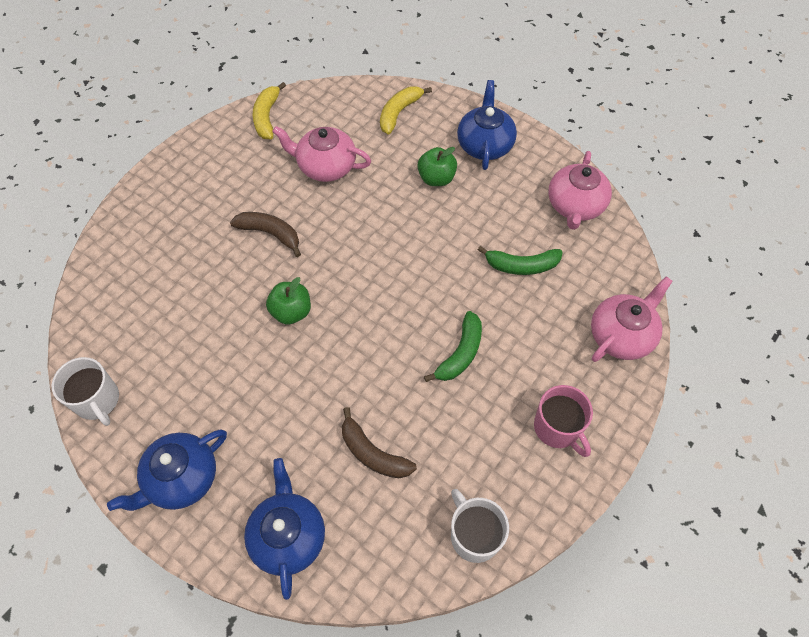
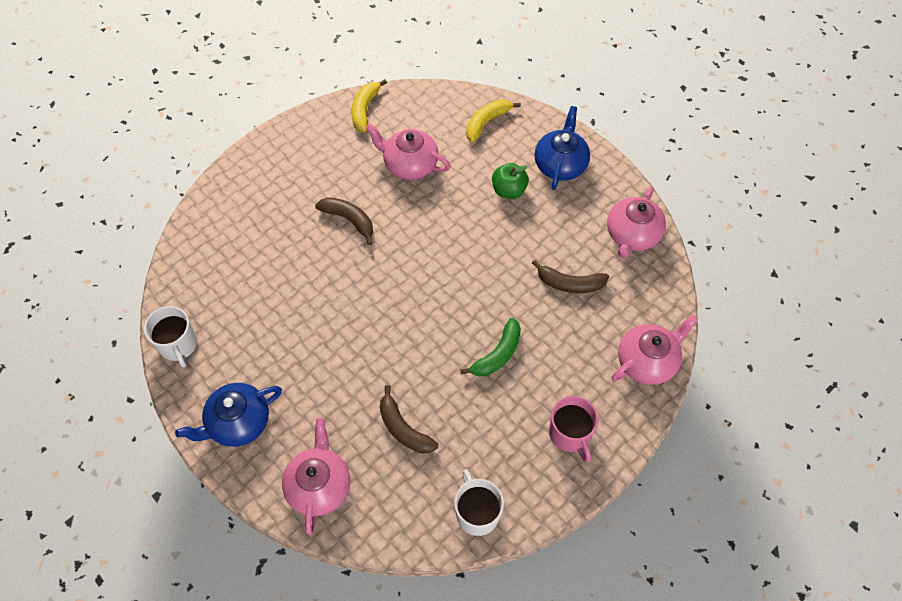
camera: 10 degrees right, 0 degrees up
(288, 536) = (319, 485): blue teapot -> pink teapot
(291, 312) = (355, 293): green apple -> none
(521, 265) = (569, 283): green banana -> brown banana

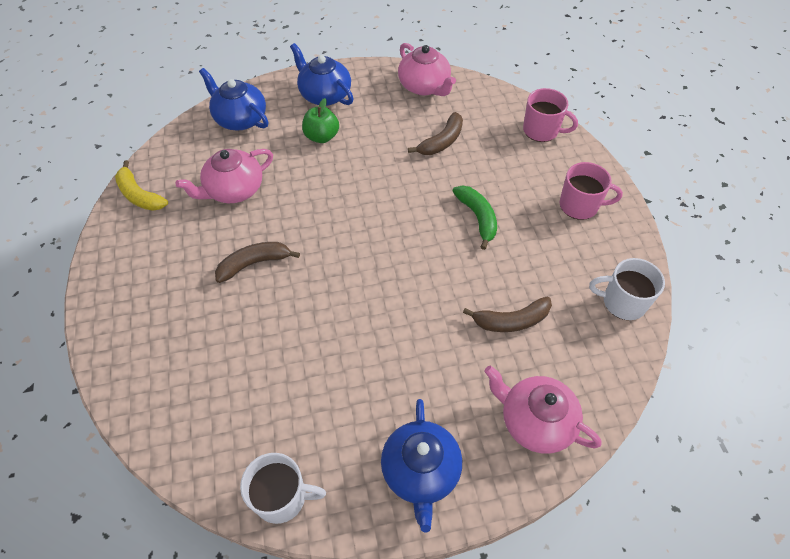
camera: 60 degrees left, 5 degrees down
(487, 122) = (240, 119): yellow banana -> blue teapot
(647, 361) = (541, 130): pink teapot -> pink mug

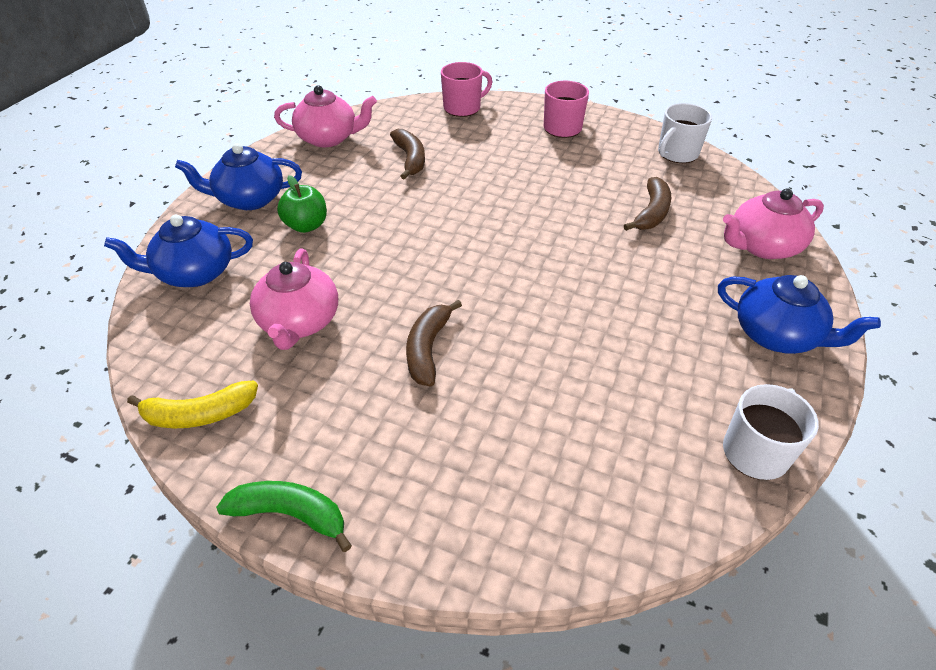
camera: 55 degrees left, 10 degrees down
(477, 218) = (523, 180): green banana -> green banana (291, 515)

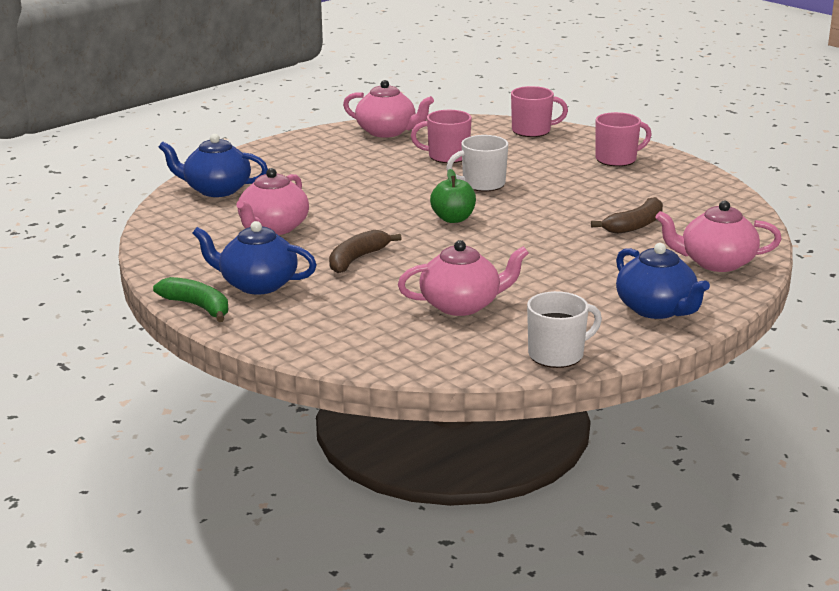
camera: 25 degrees right, 20 degrees down
(199, 414) = (171, 255): yellow banana -> none
(249, 199) = (289, 157): blue teapot -> blue teapot (257, 284)
(306, 225) = (322, 180): green apple -> green apple (453, 219)
(410, 159) = (447, 156): brown banana -> pink mug
(594, 395) = (462, 305): none -> pink teapot
(677, 153) = (712, 194): white mug -> white mug (482, 184)

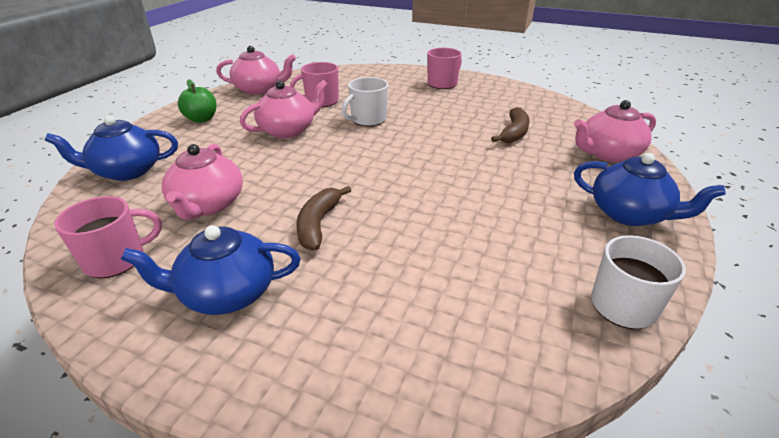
camera: 25 degrees left, 10 degrees up
(198, 307) = (161, 361): green banana -> none
(453, 219) = (372, 156): green apple -> green apple (201, 119)
(462, 305) = (468, 259): pink teapot -> pink teapot (288, 130)
(532, 131) = (366, 72): pink mug -> pink mug (116, 259)

